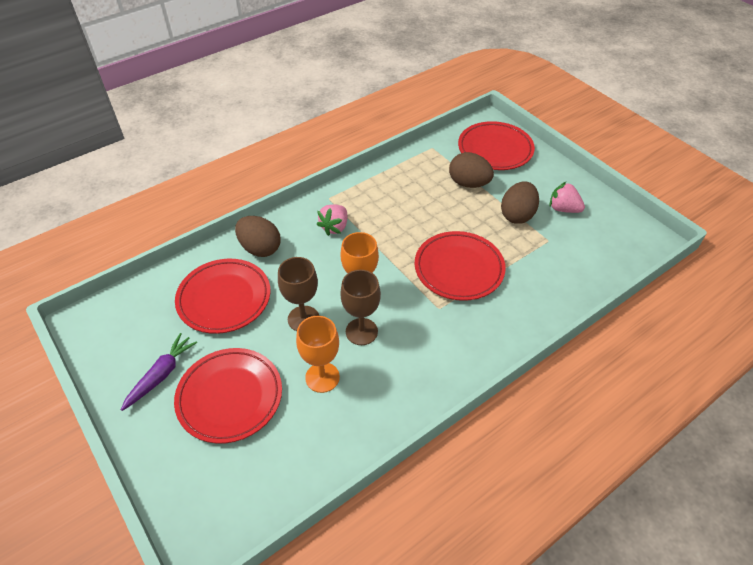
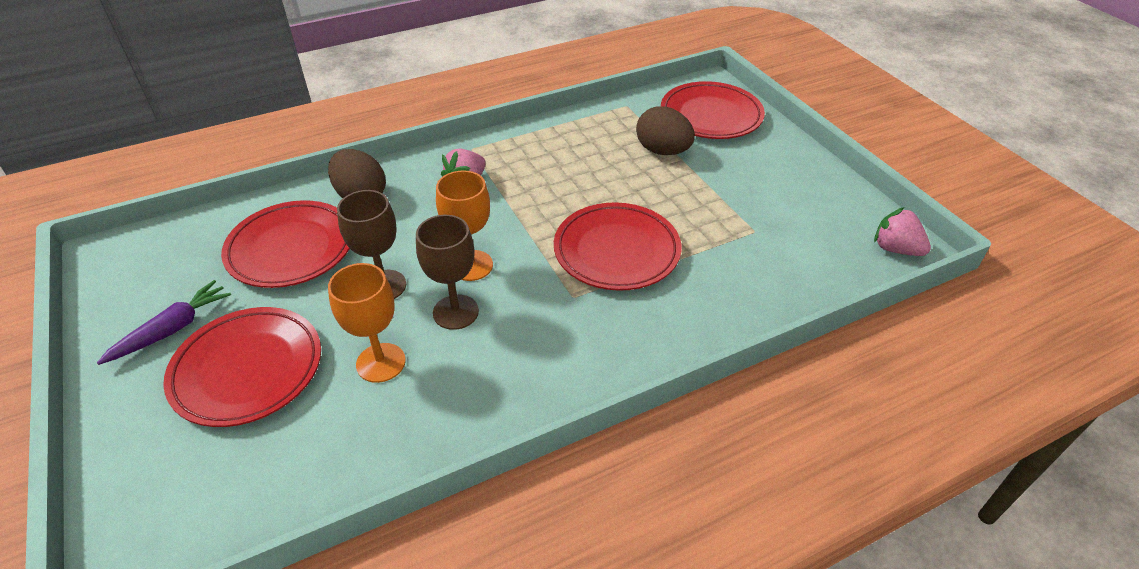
camera: 10 degrees right, 5 degrees down
(517, 215) = (719, 195): brown egg -> none
(563, 209) = (786, 195): pink strawberry -> pink strawberry (895, 249)

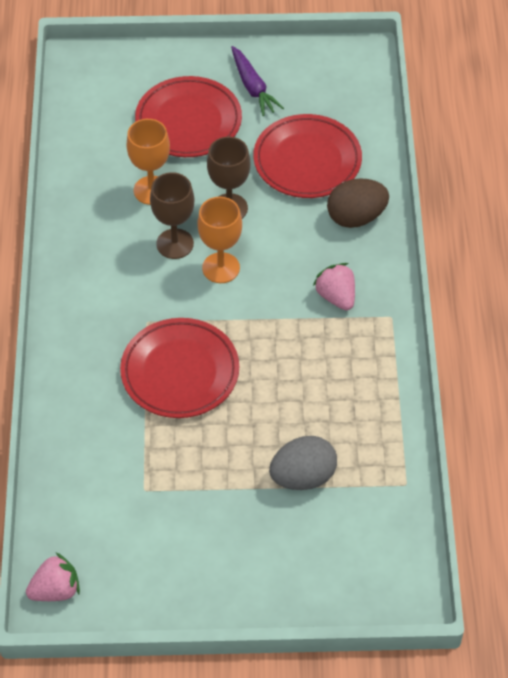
camera: 115 degrees right, 10 degrees up
(662, 151) = (303, 477): brown egg -> grey egg
(711, 116) = (344, 557): red plate -> none

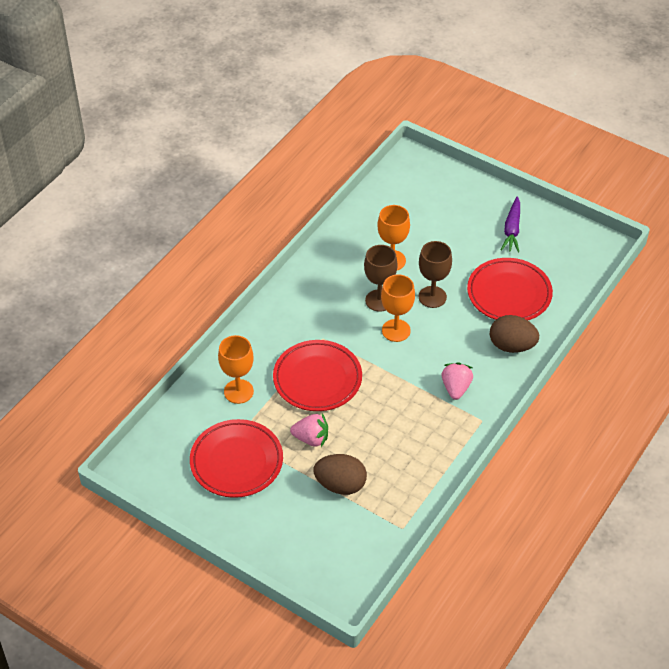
camera: 35 degrees right, 5 degrees down
(56, 590) = (139, 462): pink strawberry -> pink strawberry (311, 438)
(102, 438) = (238, 391): none -> orange goblet
(188, 121) = (451, 230): red plate -> red plate (236, 462)
(303, 477) = (340, 485): grey egg -> brown egg

